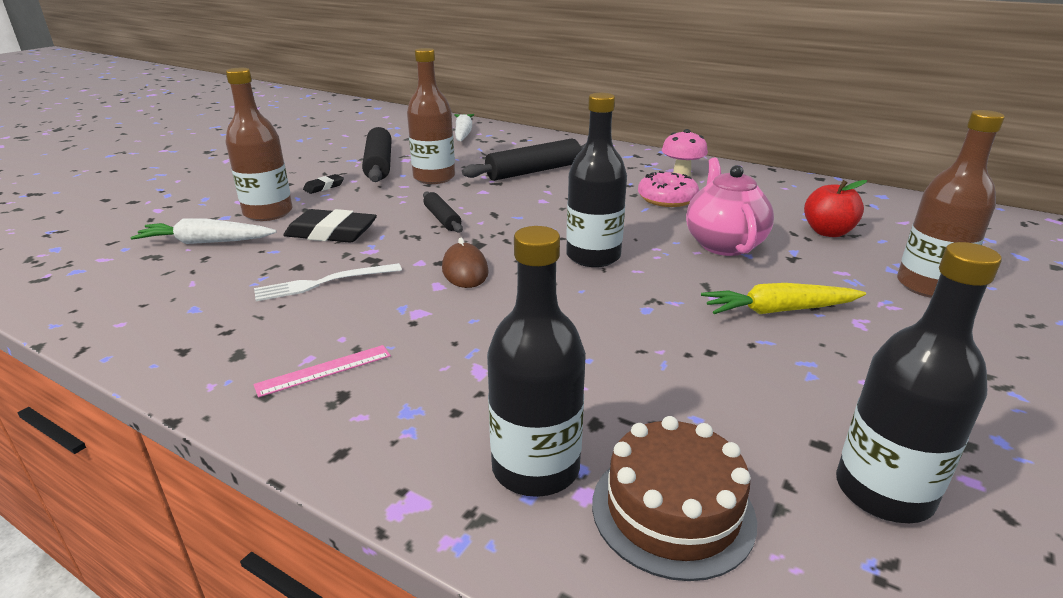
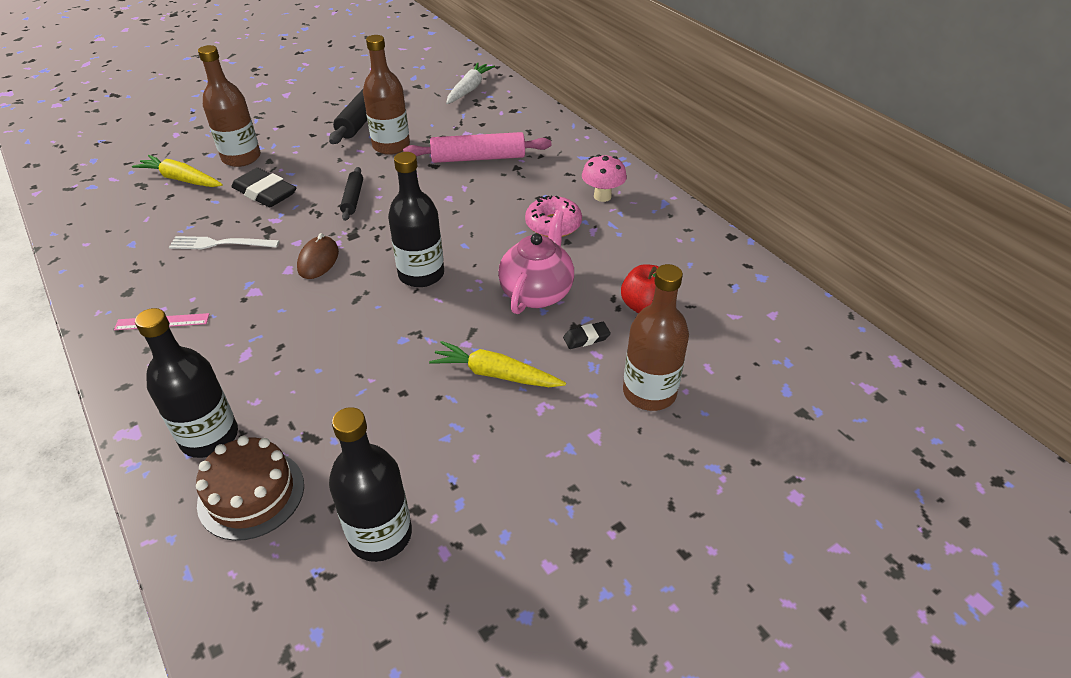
camera: 25 degrees right, 15 degrees up
(206, 242) = (181, 179): white carrot -> yellow carrot
(324, 187) = (301, 136): black eraser -> black eraser (586, 338)
(533, 171) = (478, 158): black rolling pin -> pink rolling pin

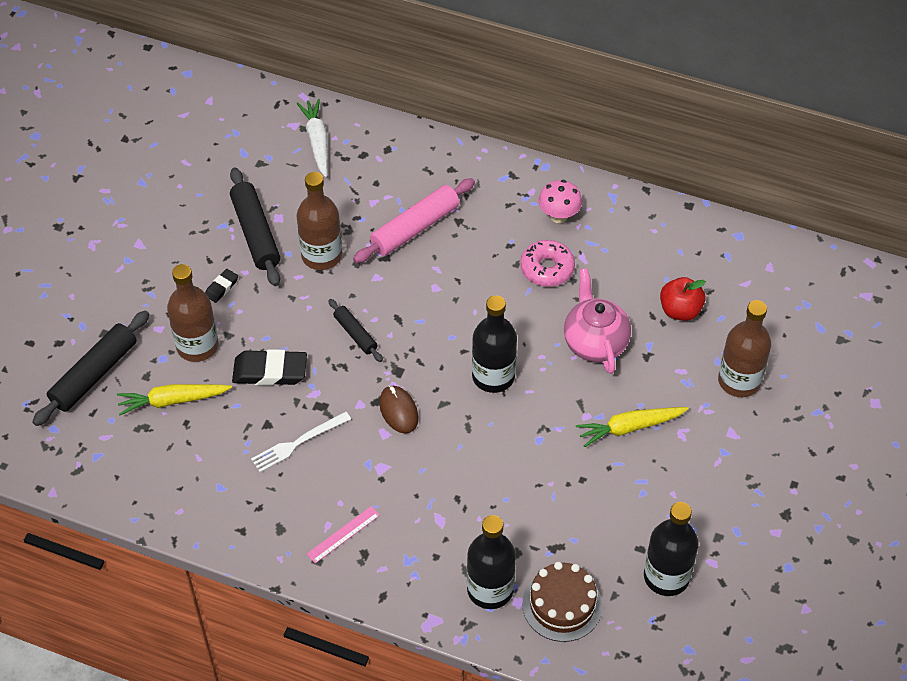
camera: 35 degrees left, 10 degrees up
(160, 144) = (94, 374): none -> black rolling pin
(586, 338) = (663, 362): black eraser -> black eraser (221, 287)

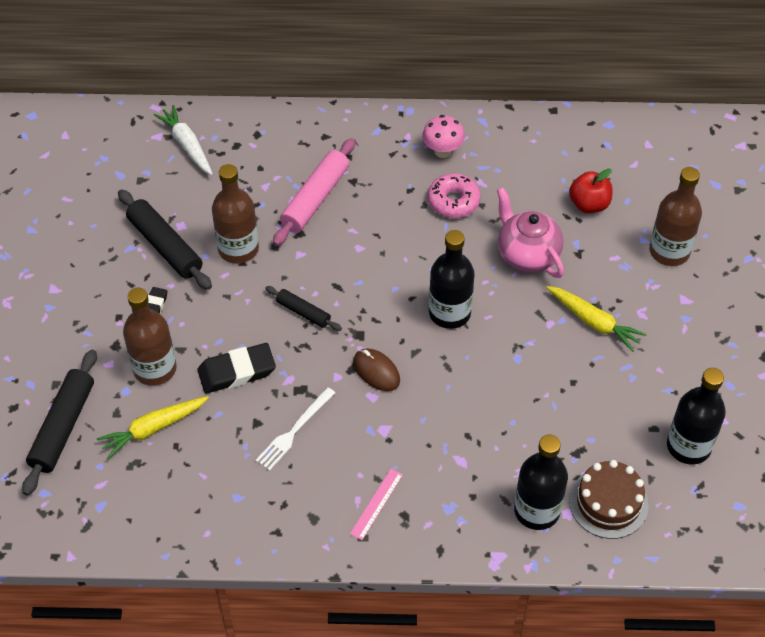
camera: 20 degrees left, 0 degrees up
(630, 427) = (593, 322): yellow carrot -> yellow carrot turned 105 degrees counterclockwise

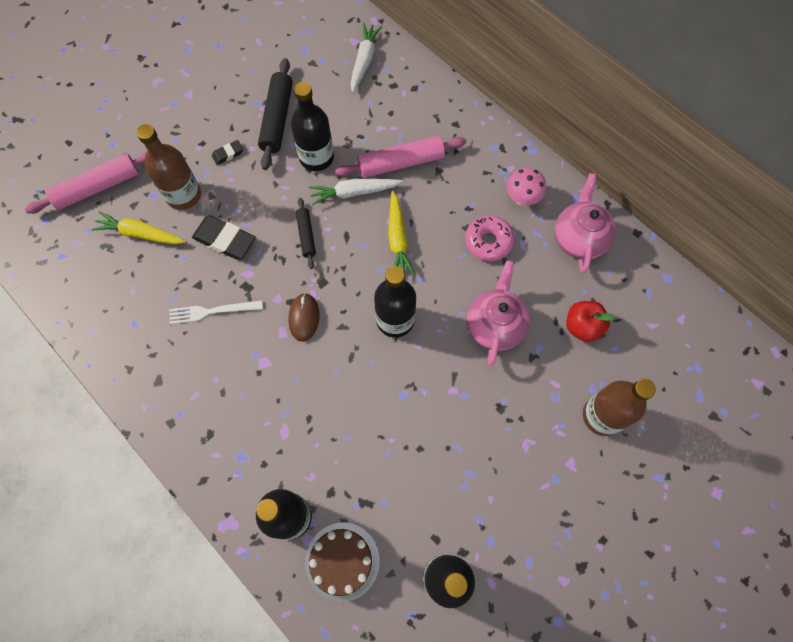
camera: 45 degrees right, 15 degrees up
(63, 427) = (97, 187): black rolling pin -> pink rolling pin
(238, 249) = (316, 157): brown bottle -> black bottle
(304, 250) = (354, 192): none -> white carrot
(376, 504) = (202, 409): pink ruler -> none
(517, 147) = (578, 239): none -> pink teapot
(593, 322) = (484, 418): yellow carrot -> yellow carrot (398, 239)

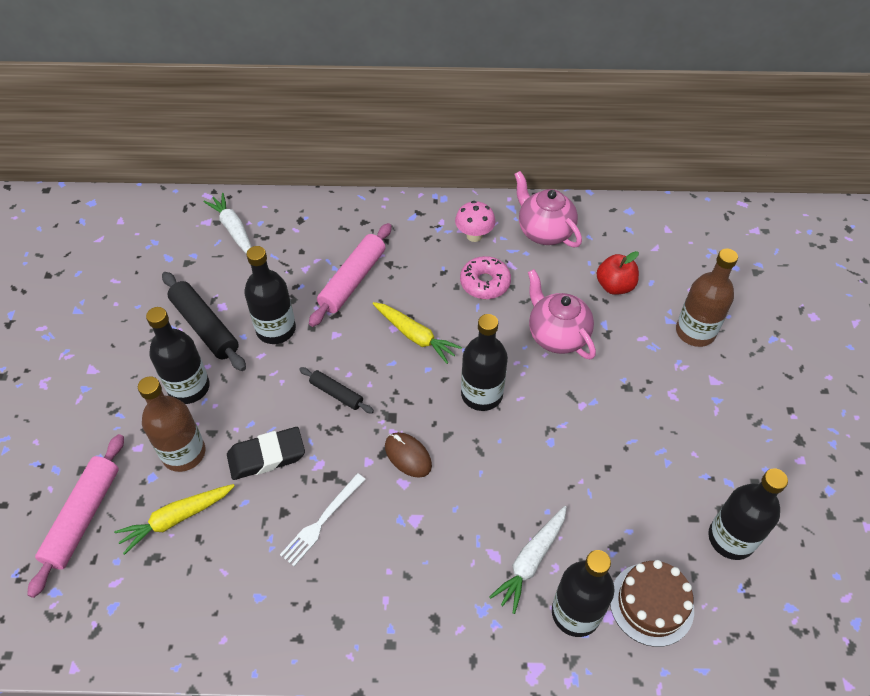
camera: 45 degrees left, 15 degrees down
(228, 154) = (189, 387): black eraser -> black bottle
(354, 192) = (339, 330): white carrot -> white carrot (531, 561)

